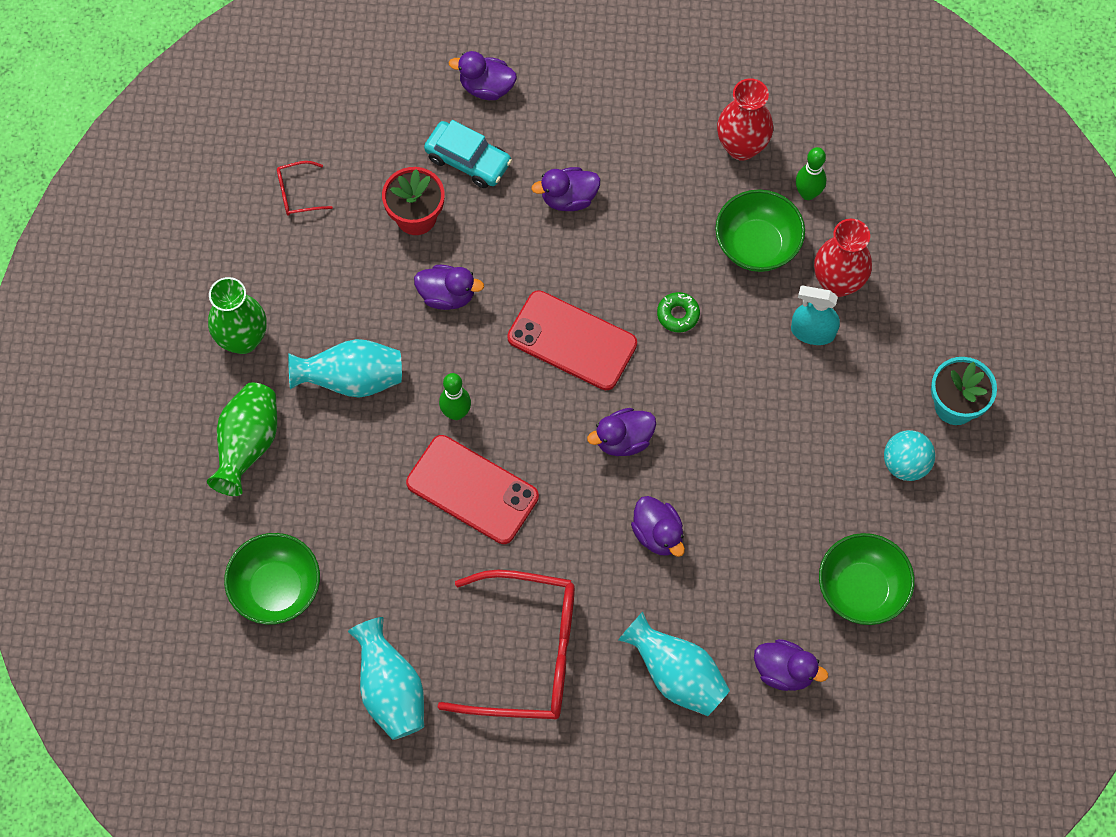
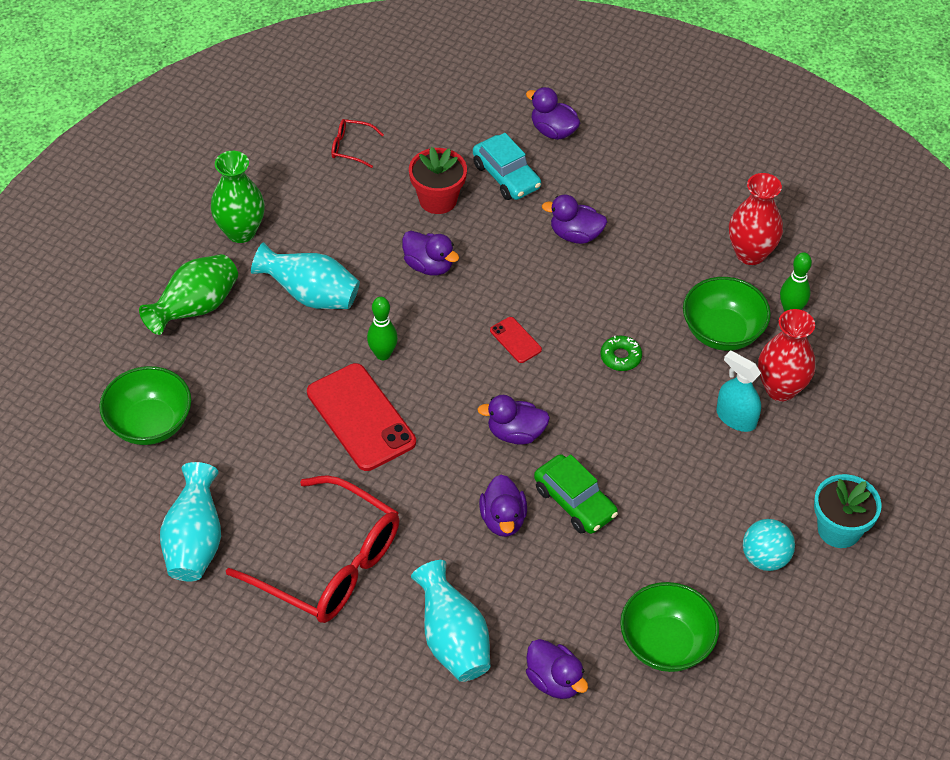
camera: 25 degrees right, 15 degrees down
(572, 340) = (515, 340): red phone -> red phone, size x0.46
(712, 486) = (575, 502): none -> green car

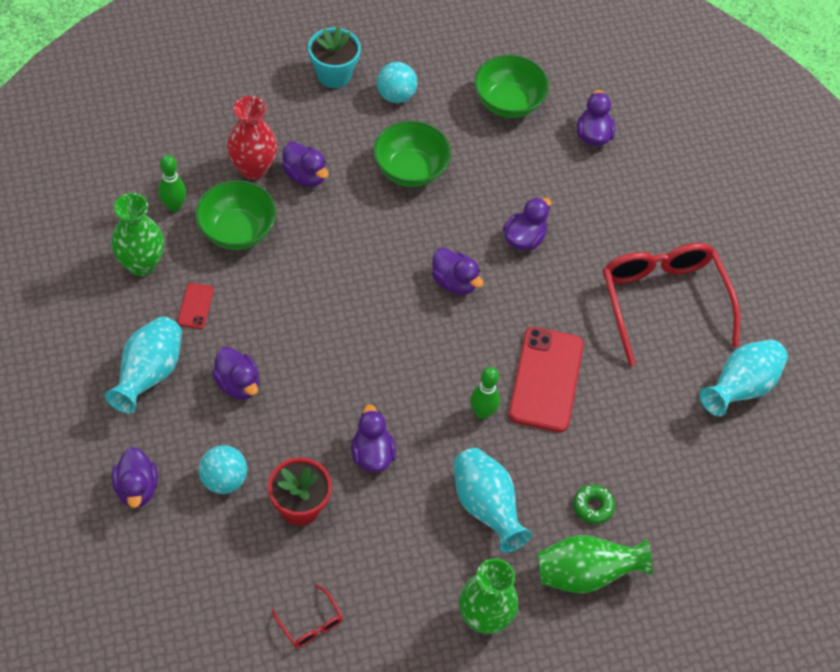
camera: 140 degrees left, 5 degrees up
(150, 423) = (702, 502): green bowl -> green bowl (410, 170)
(453, 640) = (629, 200): turquoise vase -> turquoise vase (149, 374)
(506, 176) = (224, 480): turquoise car -> turquoise ball
(515, 340) = (379, 343): red phone -> red phone (195, 306)
(575, 502) = (467, 212): green car -> none
(620, 357) = (324, 272): green donut -> green donut (593, 506)
(736, 418) = (305, 176): turquoise spray bottle -> purple duck
(750, 253) = (141, 264): red vase -> green vase

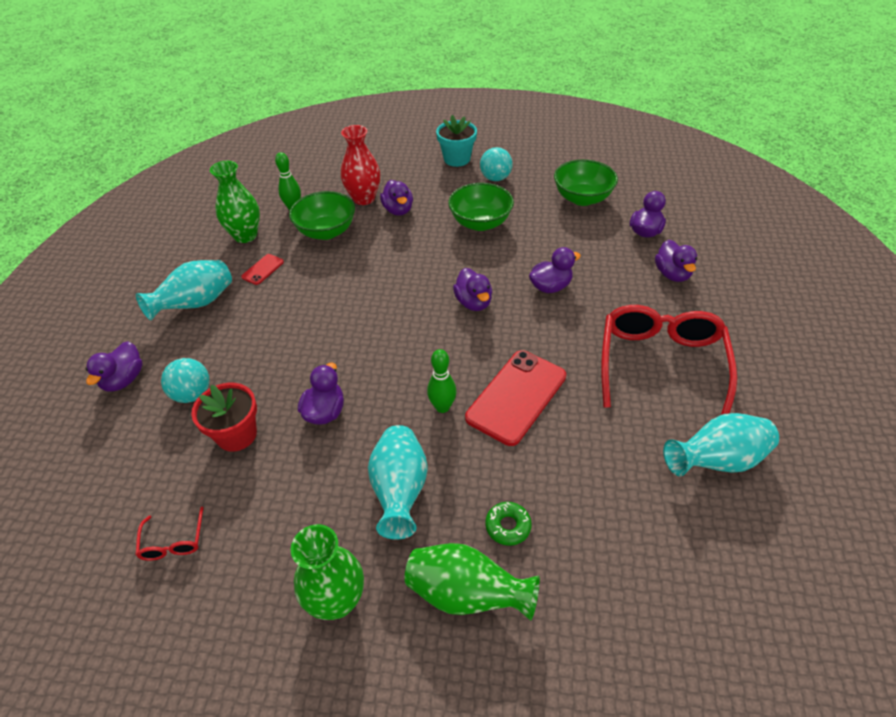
camera: 30 degrees right, 10 degrees down
(238, 384) = (255, 328): purple duck -> purple duck (672, 274)

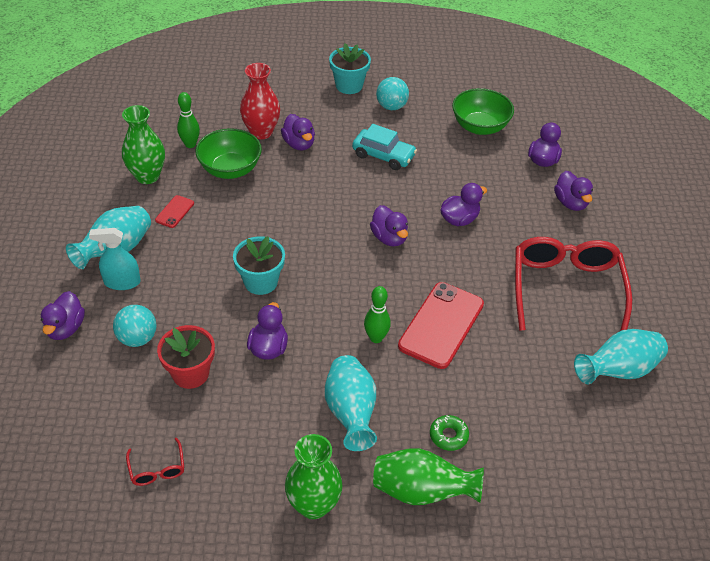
camera: 10 degrees left, 0 degrees up
(193, 336) = (122, 282): none -> turquoise spray bottle
(332, 341) = (261, 282): none -> turquoise flower pot
(480, 223) = (383, 156): green bowl -> turquoise car

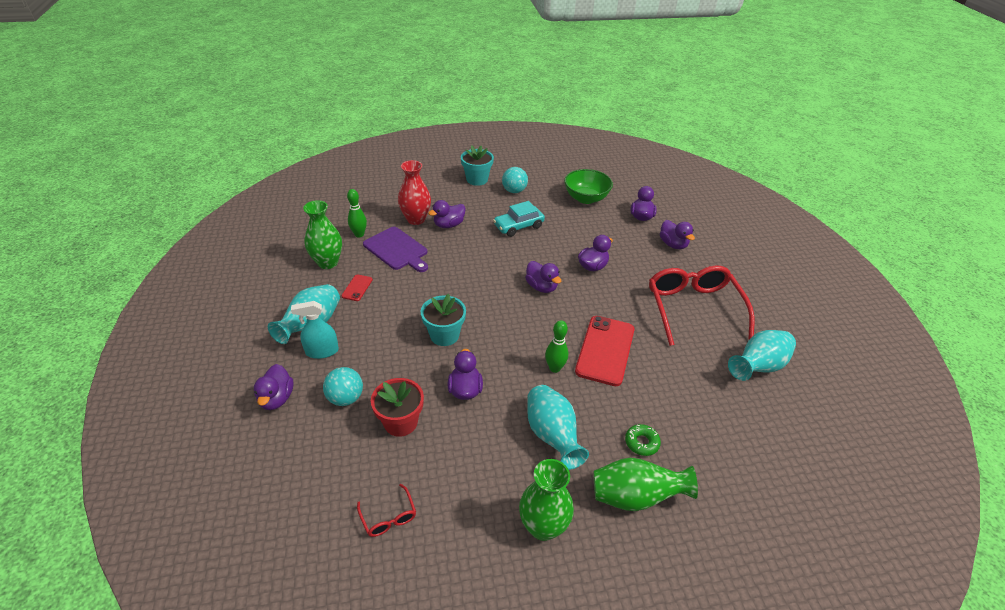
camera: 10 degrees left, 5 degrees down
(230, 169) = (397, 250): green bowl -> purple cutting board
(299, 144) = (449, 225): purple duck -> purple duck turned 90 degrees clockwise
(383, 156) = (518, 226): turquoise car -> turquoise car turned 135 degrees clockwise

